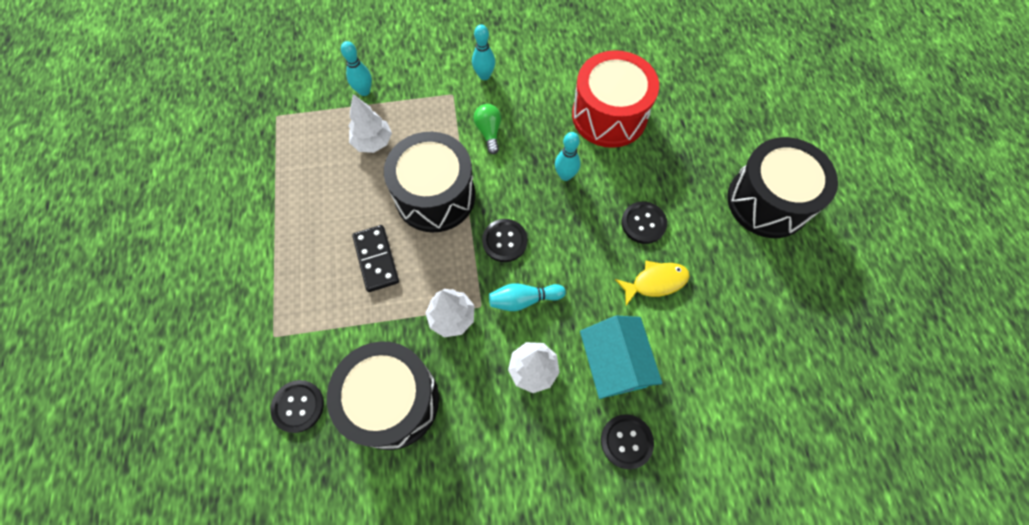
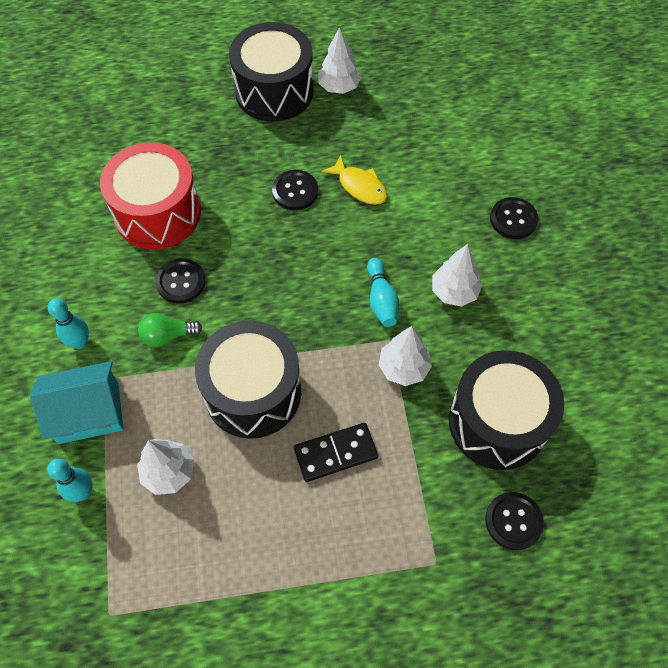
camera: 90 degrees left, 5 degrees down
(504, 241) = (313, 318): black button -> black button (181, 282)
(565, 175) = (233, 258): turquoise bowling pin -> none
(614, 363) = (443, 224): turquoise house -> turquoise house (88, 412)
(655, 282) = (359, 186): yellow fish -> yellow fish turned 150 degrees clockwise
(785, 263) = (339, 87): none -> white tree

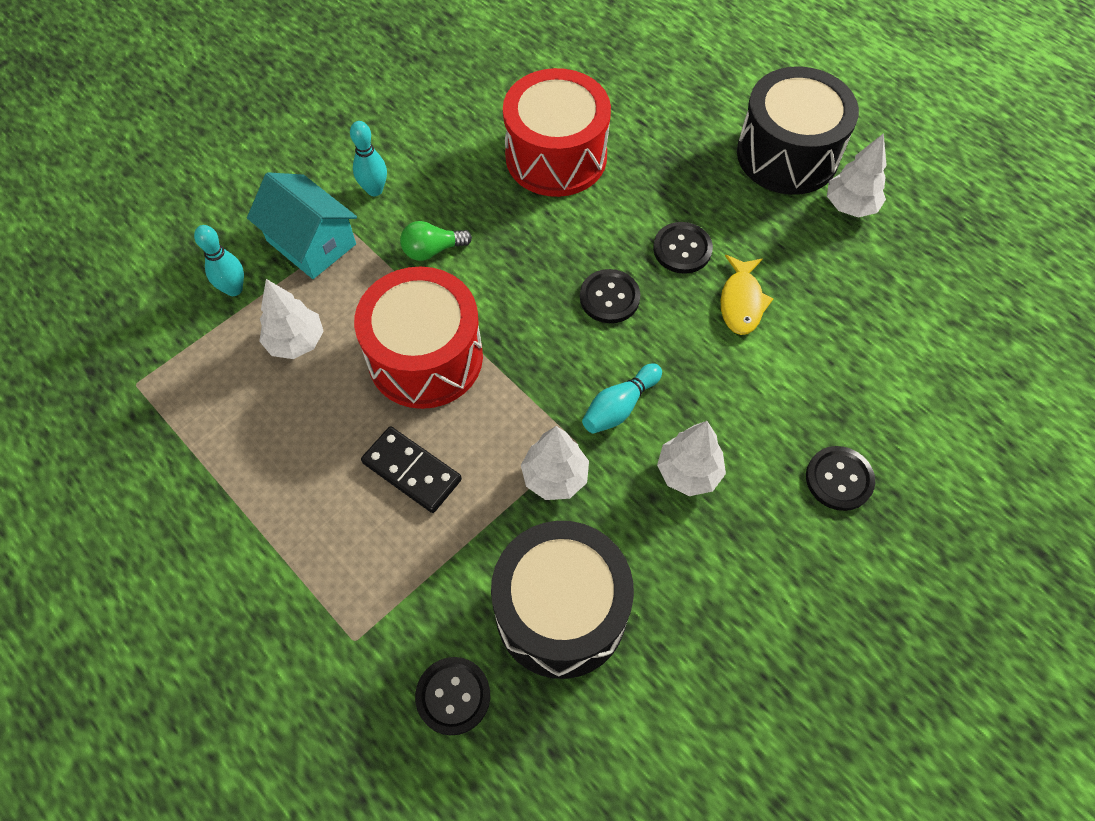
camera: 55 degrees right, 0 degrees up
(167, 335) = (432, 250): green light bulb -> green light bulb turned 60 degrees counterclockwise
(181, 282) = (497, 223): black button -> black button (609, 297)
(253, 392) = (425, 357): black drum -> red drum

